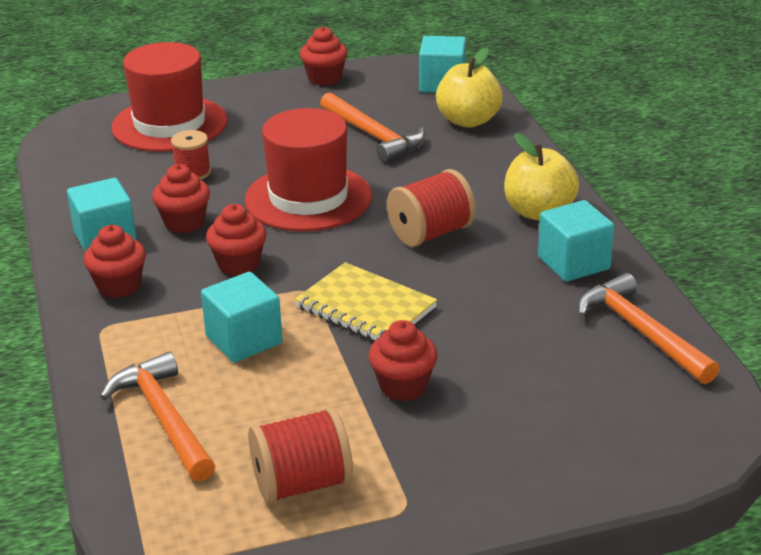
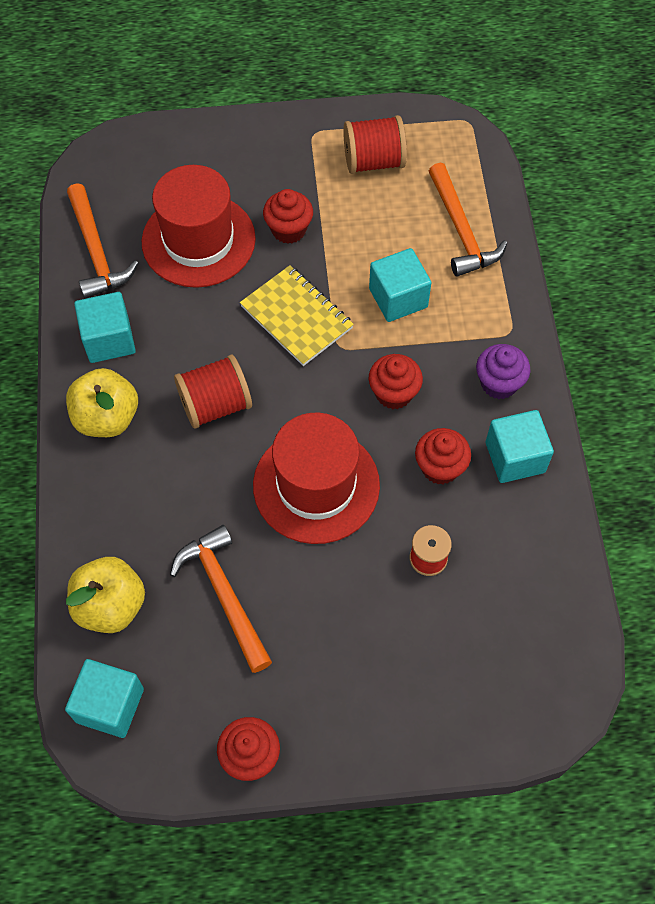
camera: 170 degrees left, 30 degrees up
(119, 286) = (499, 383): red cupcake -> purple cupcake
(169, 124) = (451, 674): red hat -> red hat (198, 240)

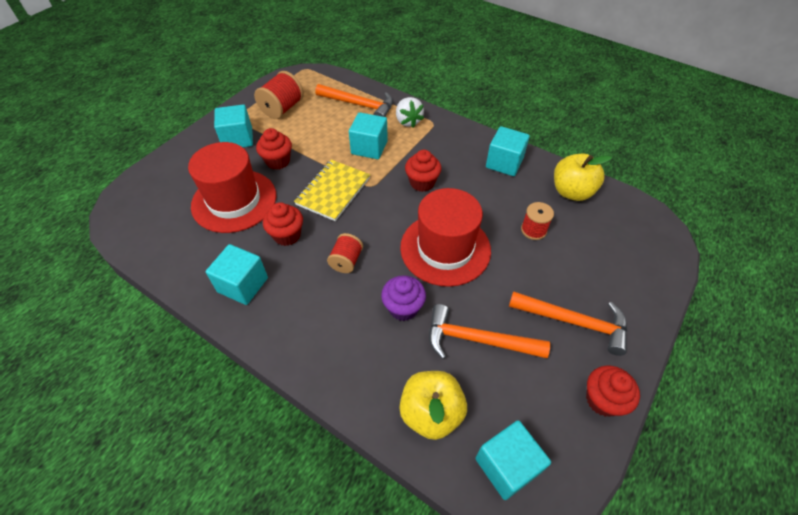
camera: 50 degrees left, 10 degrees down
(96, 252) = (177, 251): orange hammer -> orange hammer (574, 322)
(107, 418) = (294, 322): yellow apple -> yellow apple (571, 192)
(215, 405) = (346, 261): red spool -> red spool, size x0.64
(284, 164) = (238, 139): none -> turquoise cube
(296, 317) = (333, 191): yellow notebook -> yellow notebook turned 60 degrees counterclockwise
(440, 467) = (483, 192): red cupcake -> red cupcake (287, 235)
(485, 303) = (408, 121): none -> white strawberry
(499, 383) = (457, 143): purple cupcake -> purple cupcake (403, 308)

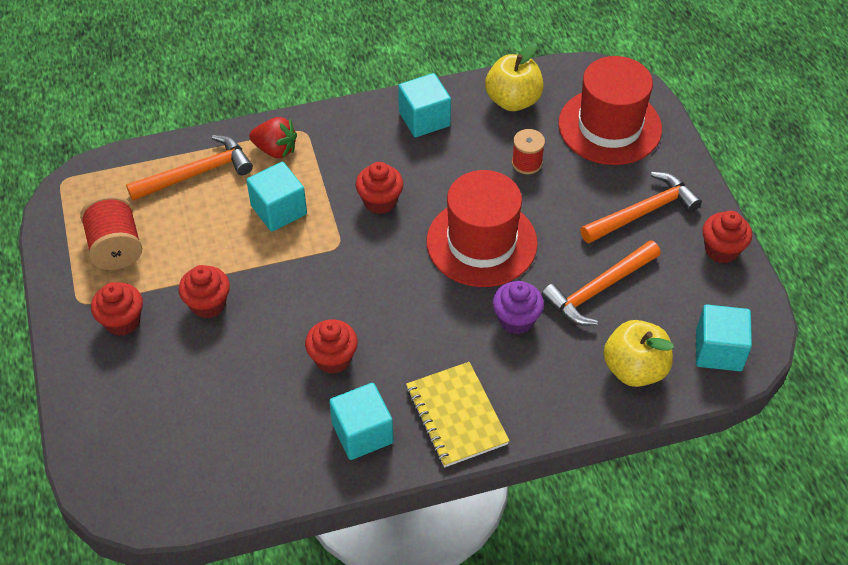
camera: 50 degrees left, 0 degrees up
(234, 200) = (229, 379): red hat -> red hat (609, 126)
(238, 139) = (122, 321): turquoise cube -> red cupcake
(333, 191) = (311, 282): yellow notebook -> yellow notebook (456, 416)
(346, 261) = (418, 329): red spool -> none
(408, 121) = (275, 150): white strawberry -> red strawberry

